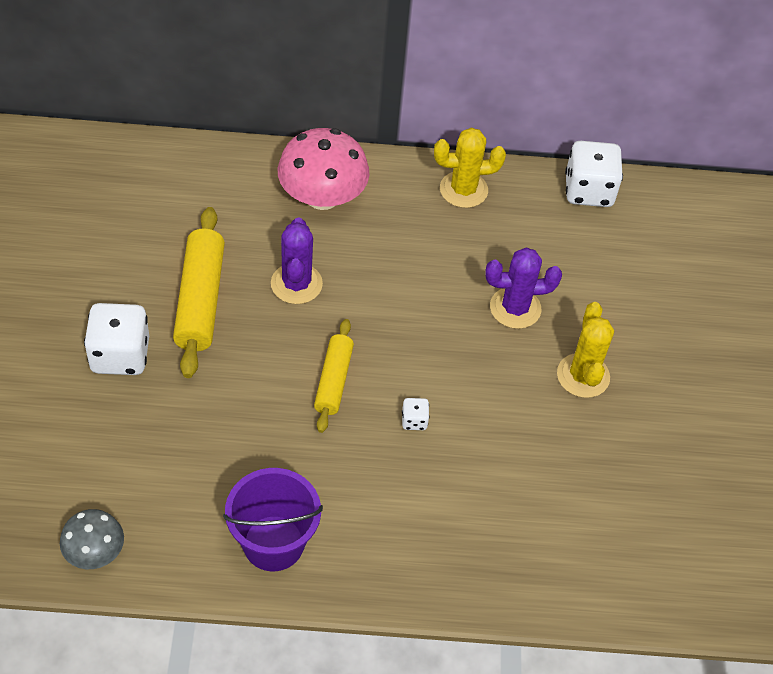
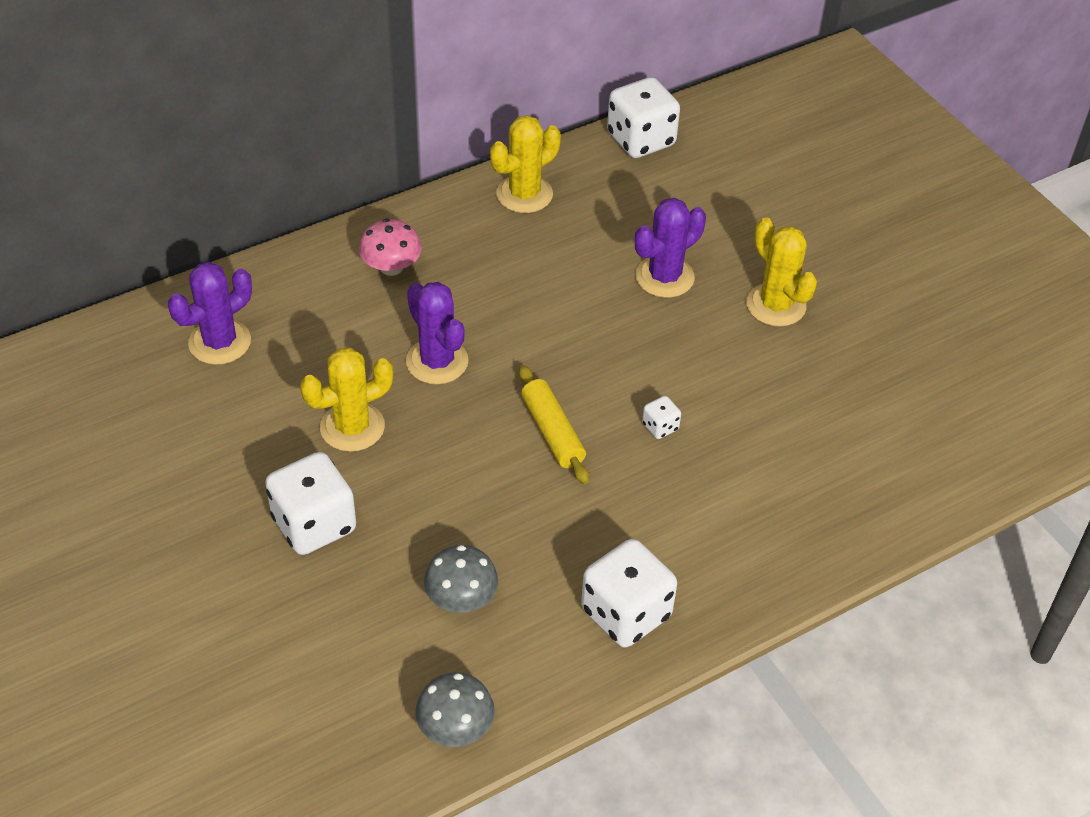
camera: 30 degrees left, 5 degrees down
(164, 191) = (220, 342): none -> purple cactus
(172, 464) = (461, 598): none -> grey mushroom
(200, 300) = (352, 427): yellow rolling pin -> yellow cactus
(273, 543) = (626, 613): purple bucket -> white dice
(322, 196) = (391, 267): pink mushroom -> pink mushroom, size x0.57

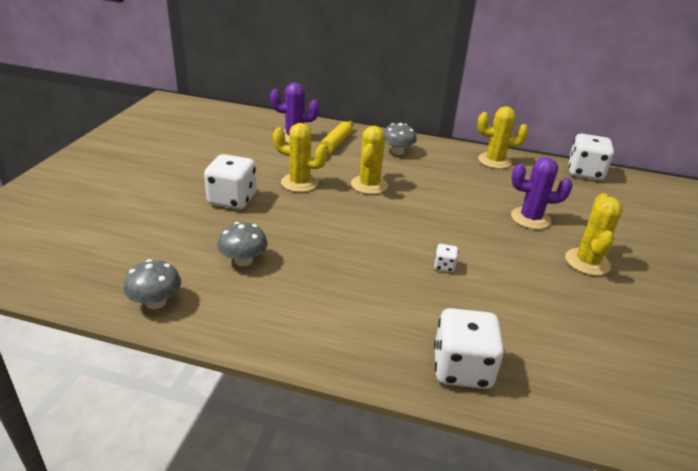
camera: 45 degrees right, 15 degrees down
(391, 267) = (397, 151): pink mushroom -> grey mushroom
(437, 361) = (369, 185): purple cactus -> yellow cactus
(552, 432) = (384, 235): yellow rolling pin -> yellow rolling pin (336, 144)
(626, 613) = (307, 322): white dice -> white dice (462, 368)

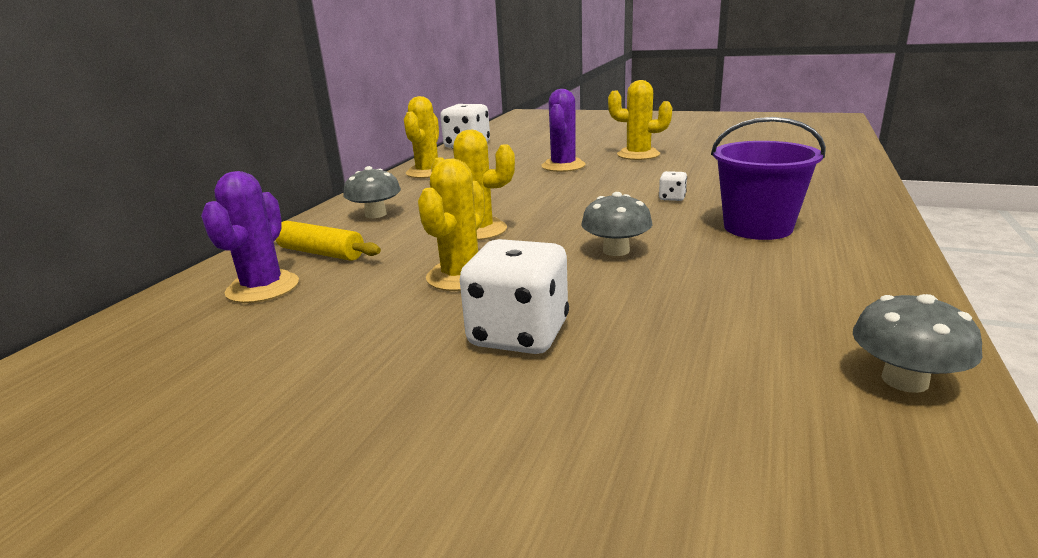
camera: 80 degrees left, 10 degrees down
(243, 260) = (724, 309): grey mushroom -> grey mushroom (616, 250)
(373, 298) = (757, 227): none -> purple bucket
(462, 368) = (840, 196): white dice -> none

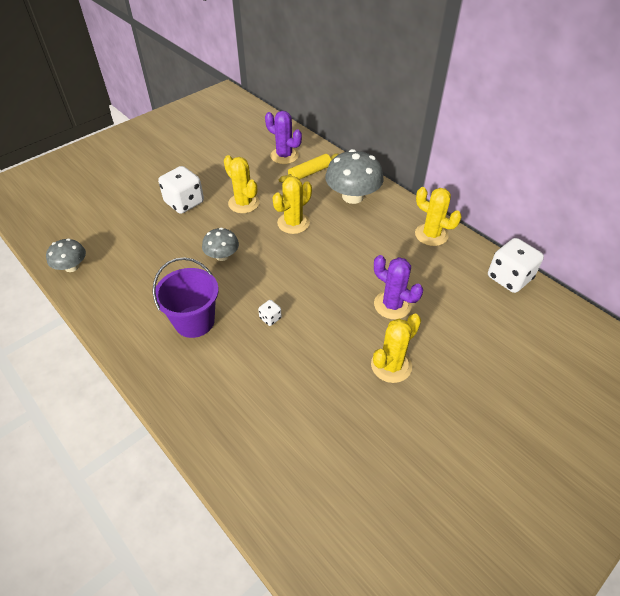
camera: 115 degrees right, 25 degrees up
(375, 214) = (352, 196): grey mushroom -> grey mushroom, size x1.74

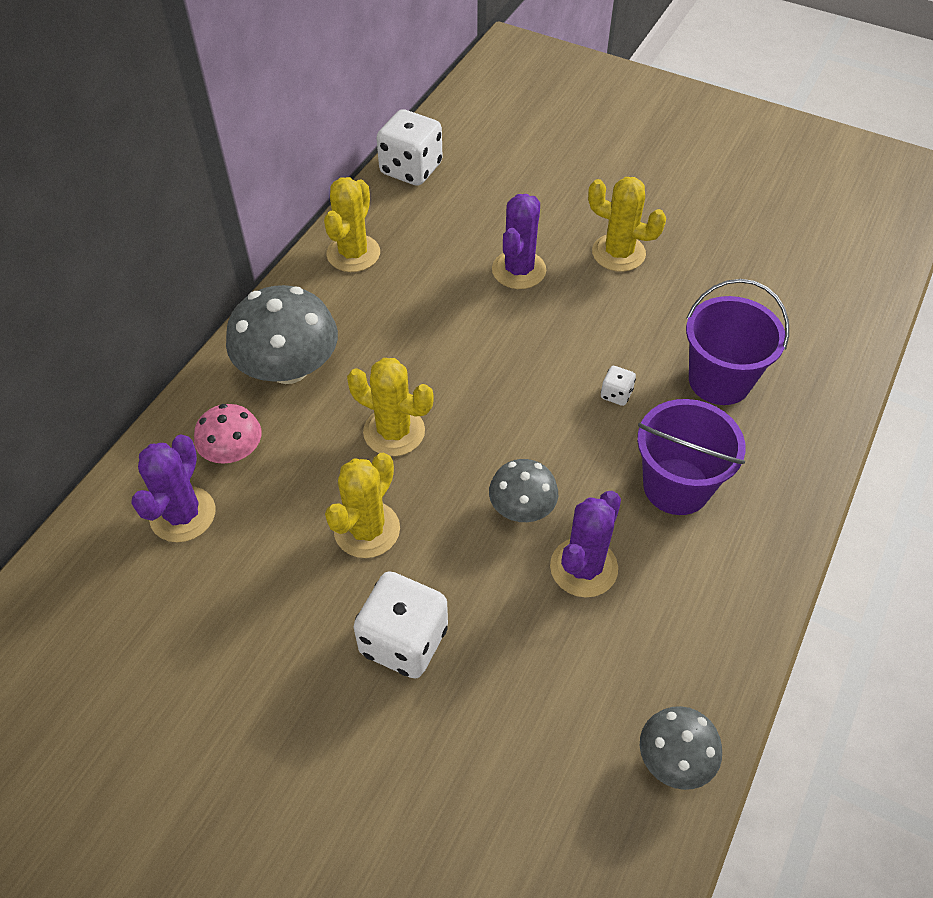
camera: 110 degrees left, 5 degrees up
(176, 267) = (583, 567): none -> purple cactus
(253, 376) = (719, 380): none -> purple bucket
(310, 173) = (233, 451): yellow rolling pin -> pink mushroom

